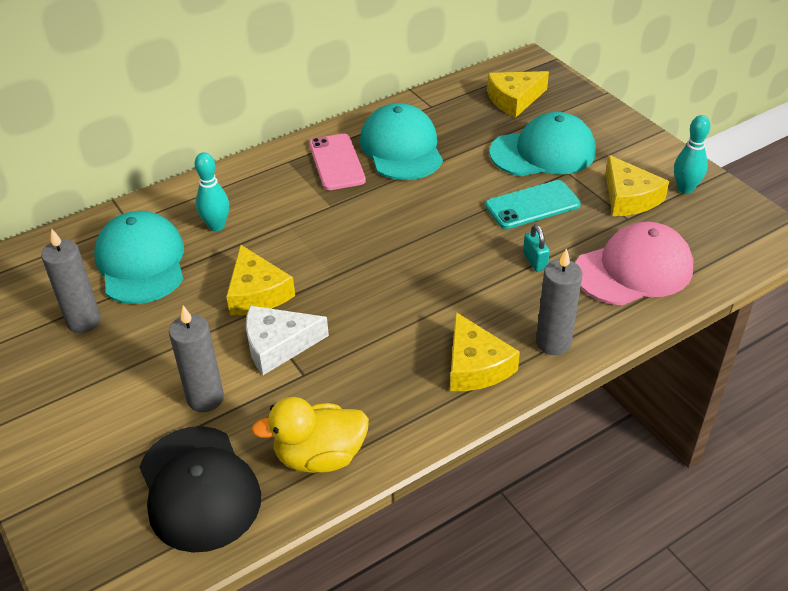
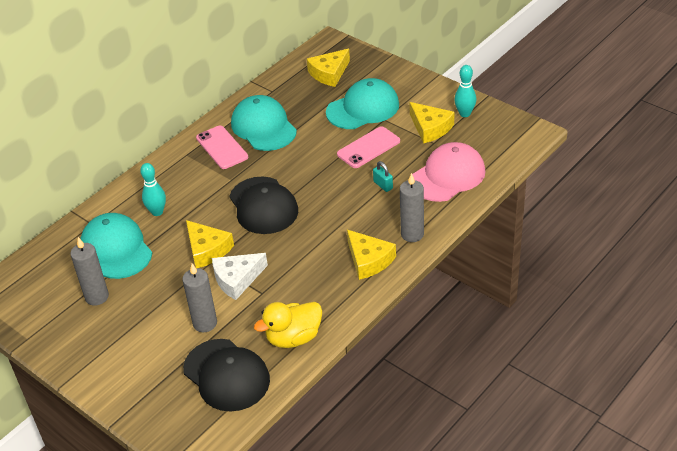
camera: 15 degrees left, 0 degrees up
(358, 250) = (263, 206): none -> black cap
(532, 205) = (368, 148): turquoise phone -> pink phone

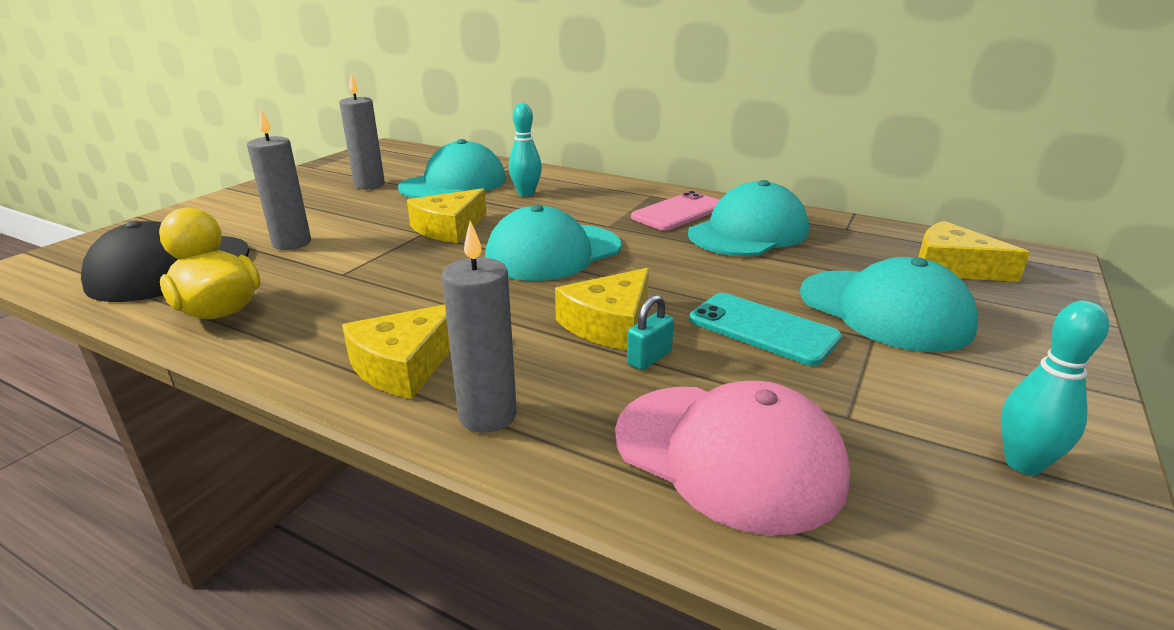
camera: 75 degrees right, 15 degrees down
(237, 279) = (380, 253): white cheese -> none
(263, 206) = (553, 252): black cap -> turquoise cap
(368, 148) = (763, 329): pink phone -> turquoise phone
(430, 128) = (901, 405): yellow cheese -> yellow cheese (609, 323)

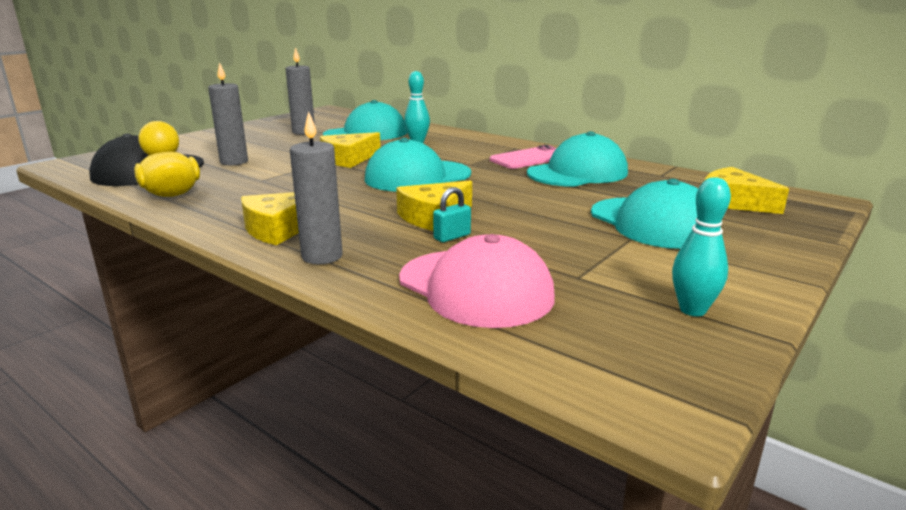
camera: 10 degrees right, 5 degrees down
(763, 329) = (548, 227): turquoise phone -> none

